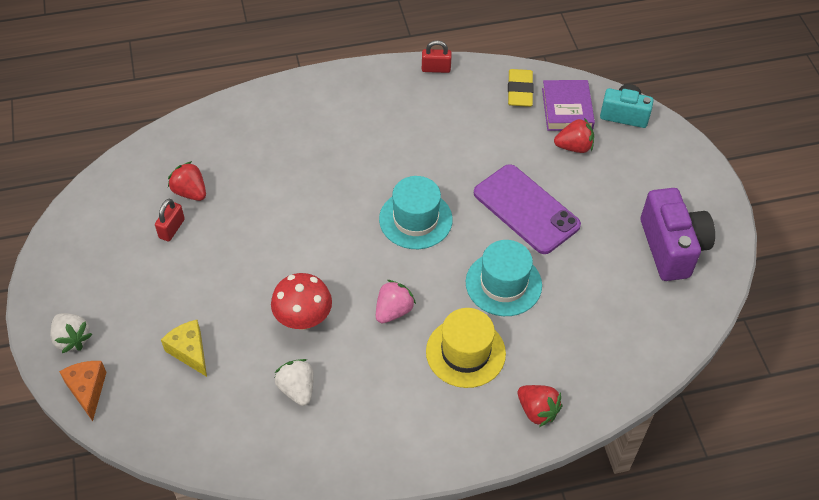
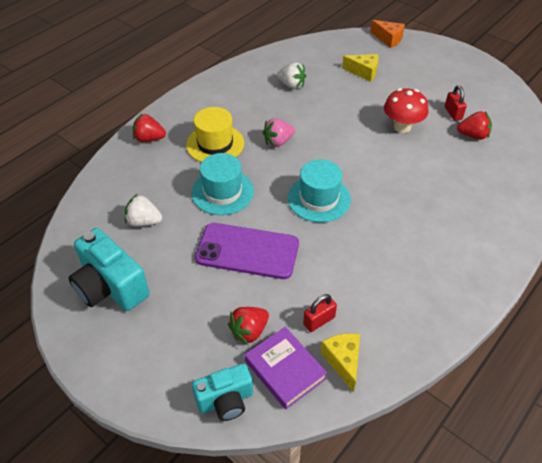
camera: 145 degrees right, 5 degrees down
(72, 339) = (424, 50): white strawberry -> white strawberry (144, 221)
(303, 319) = (324, 112): red mushroom -> red mushroom (402, 127)
(393, 311) = (278, 142): pink strawberry -> pink strawberry turned 60 degrees clockwise
(436, 69) = (436, 335): red padlock -> red padlock (319, 320)
(520, 91) = (343, 361): yellow eraser -> yellow cheese
(671, 247) = (110, 287): purple camera -> turquoise camera

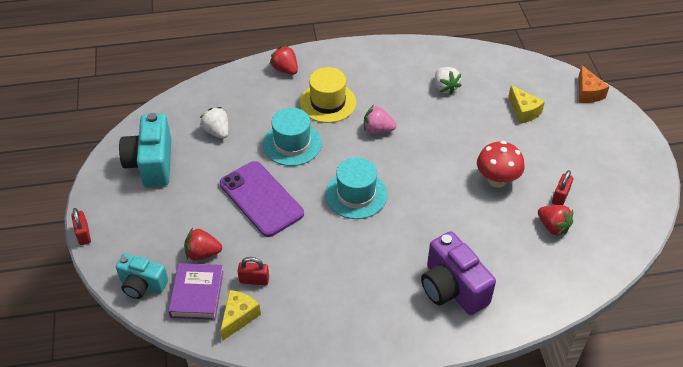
camera: 40 degrees right, 0 degrees up
(111, 398) = (83, 234): none -> red padlock
(465, 220) = (452, 288): none -> purple camera

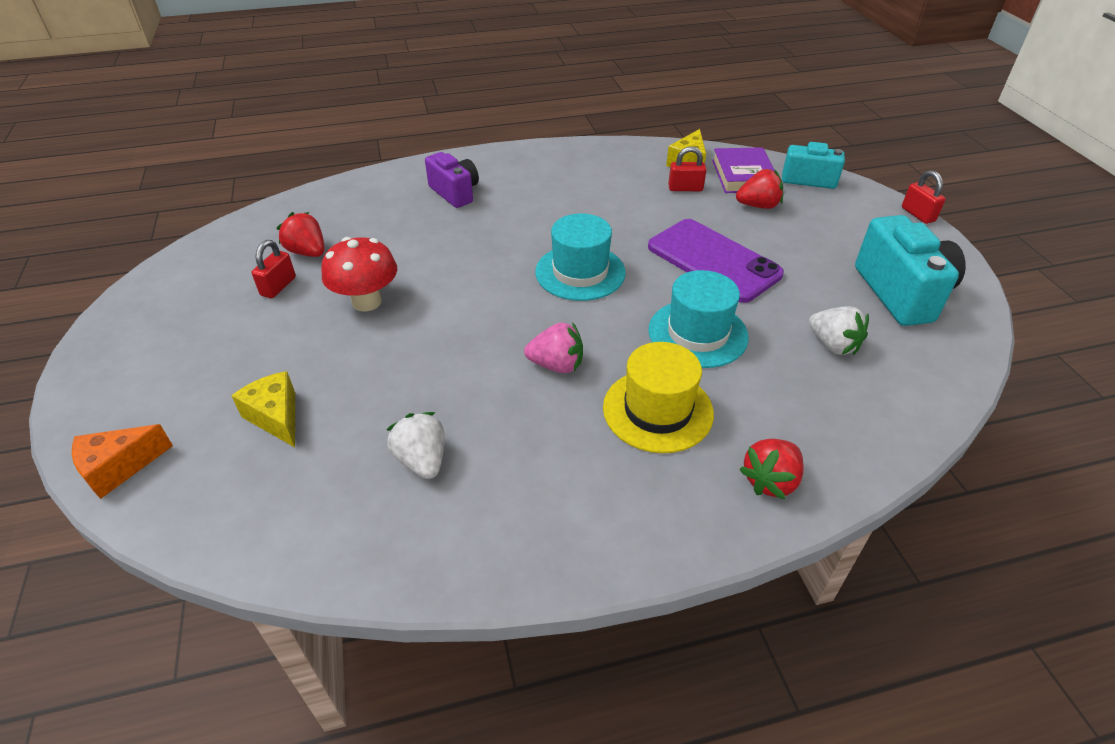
camera: 175 degrees right, 5 degrees down
(285, 69) = (770, 480): red strawberry -> red strawberry turned 90 degrees clockwise
(452, 288) = (455, 193): purple camera -> purple camera, size x0.64
(588, 93) = (119, 468): orange cheese -> orange cheese turned 105 degrees counterclockwise

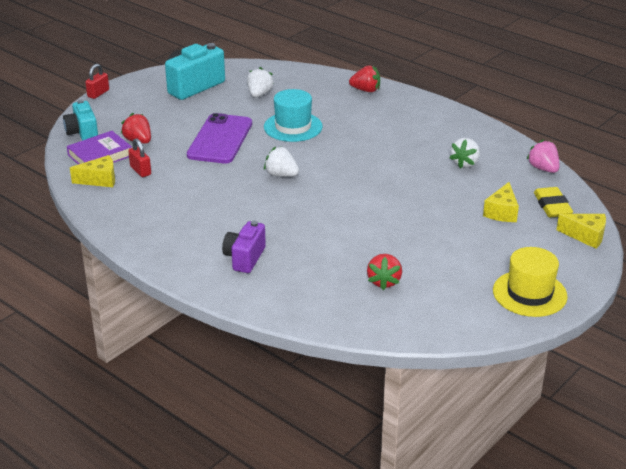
camera: 125 degrees left, 10 degrees down
(119, 468) = (586, 236): orange cheese -> yellow cheese
(213, 484) = (552, 206): none -> yellow eraser
(278, 286) = (427, 271): red padlock -> none
(367, 302) = (396, 231): red mushroom -> none
(556, 365) = (365, 154): pink strawberry -> pink strawberry (543, 169)
(580, 272) = (281, 175): turquoise hat -> white strawberry
(658, 410) = (360, 122): yellow hat -> yellow hat (529, 293)

